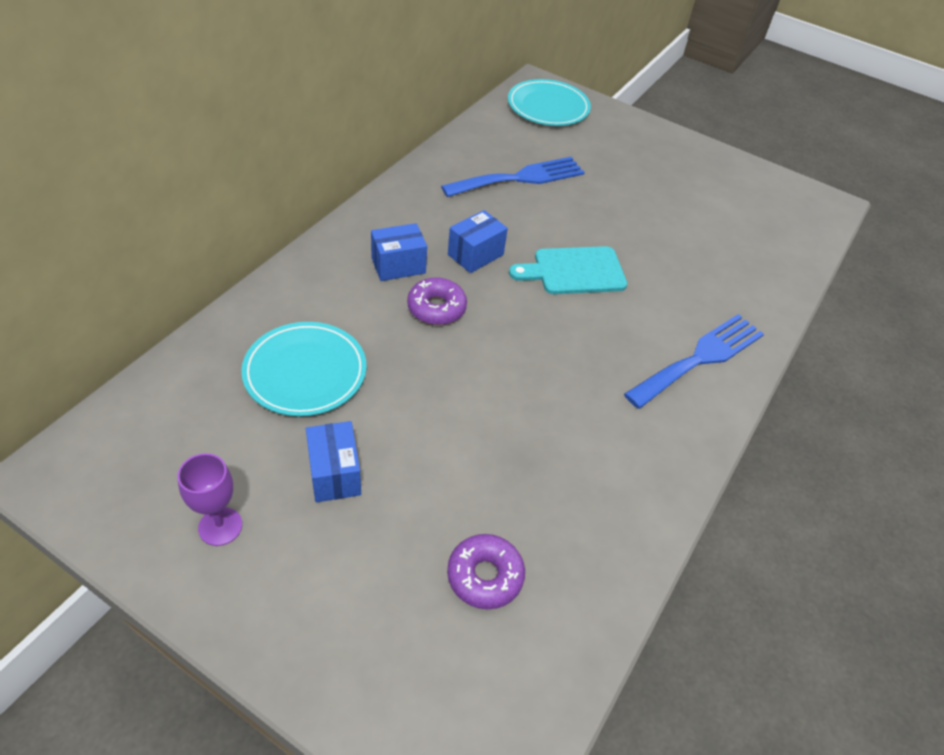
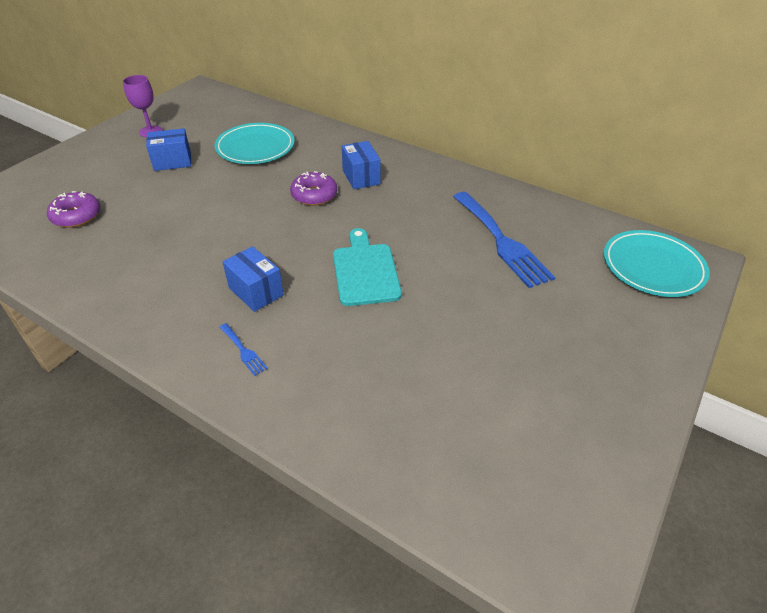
camera: 95 degrees right, 5 degrees down
(475, 254) = (380, 213): blue box -> blue box (256, 291)
(700, 358) = (243, 351): blue fork -> blue fork, size x0.42

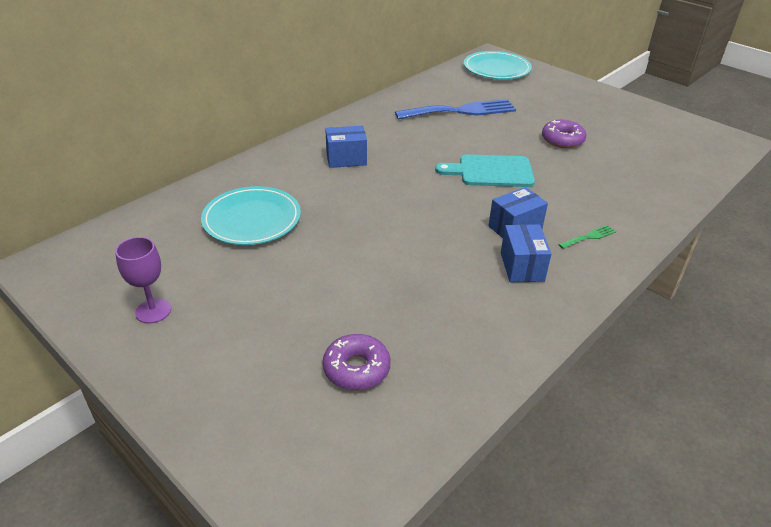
camera: 80 degrees left, 5 degrees down
(172, 162) = (253, 286): blue box -> blue box (522, 267)
(243, 351) = (589, 237): blue fork -> green fork
(314, 195) = (369, 187): purple donut -> purple donut (562, 140)

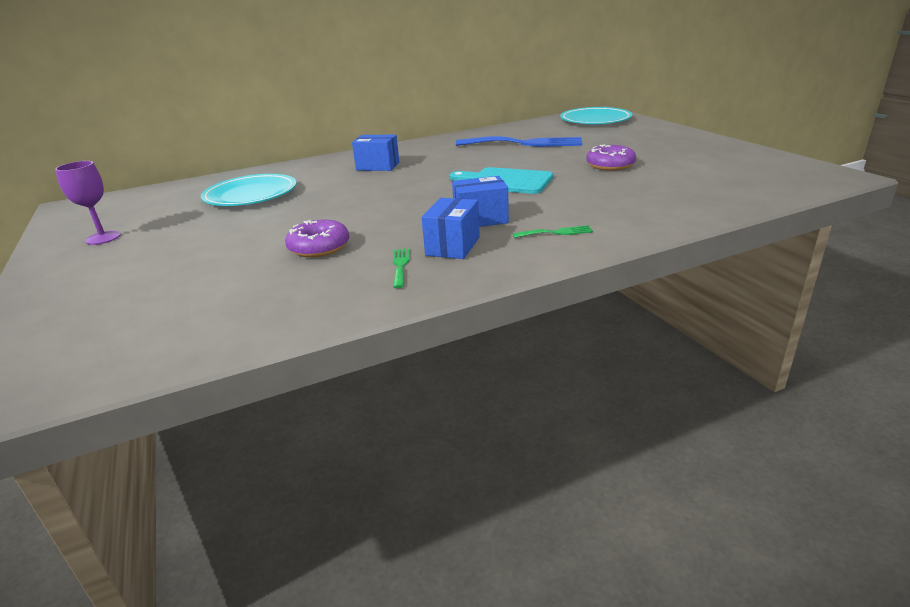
camera: 25 degrees right, 10 degrees down
(356, 369) = (200, 294): purple donut -> purple donut (319, 247)
(500, 298) = (400, 265): none -> green fork

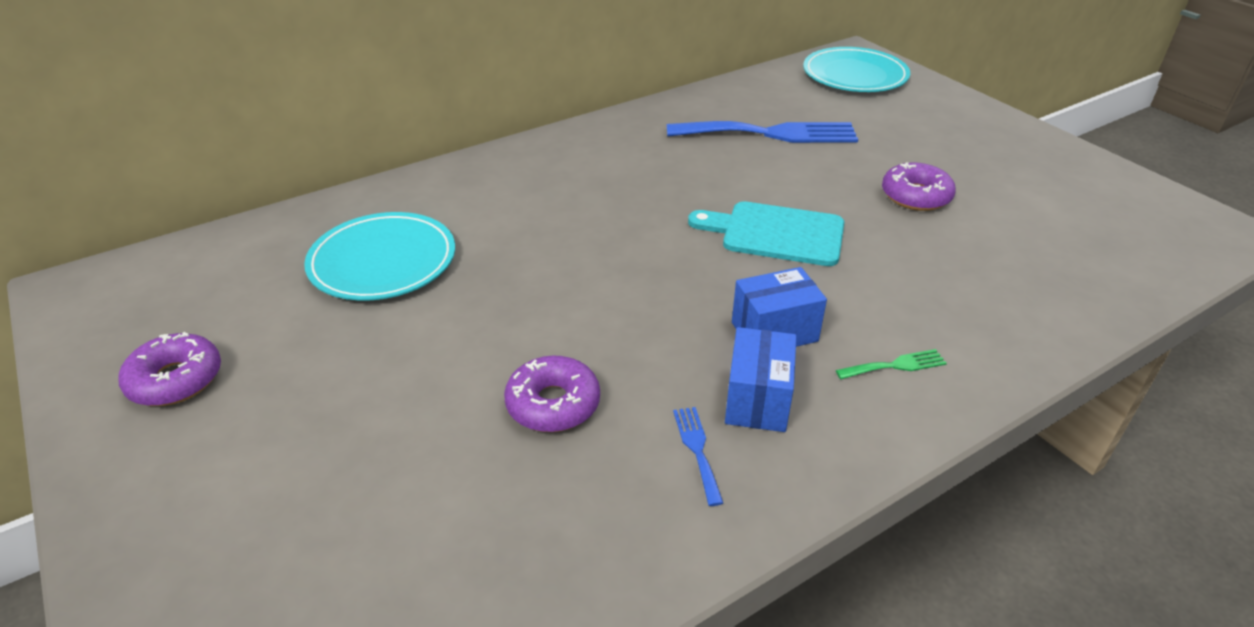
camera: 10 degrees left, 10 degrees up
(103, 238) = (175, 380): purple goblet -> purple donut
(378, 166) = (562, 188): blue box -> none
(400, 265) = (697, 450): green fork -> blue fork

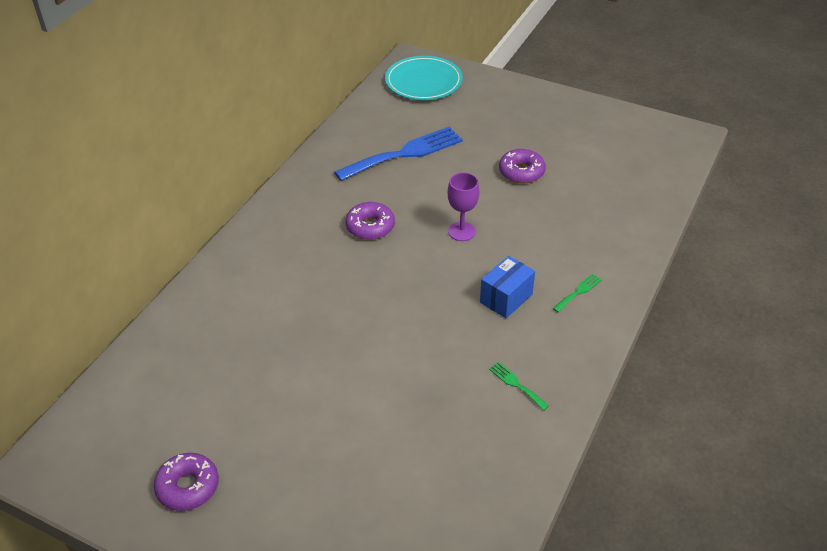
camera: 30 degrees left, 5 degrees up
(383, 261) = (238, 353): turquoise plate -> none
(553, 404) = (424, 395): purple donut -> purple donut (370, 227)
(697, 450) = (516, 384): blue fork -> green fork
(757, 400) = (526, 343): blue box -> none
(776, 233) = (462, 231): turquoise cutting board -> purple goblet

